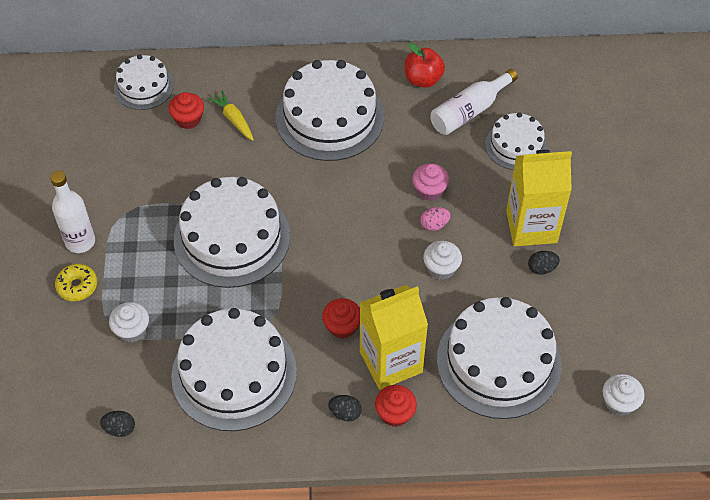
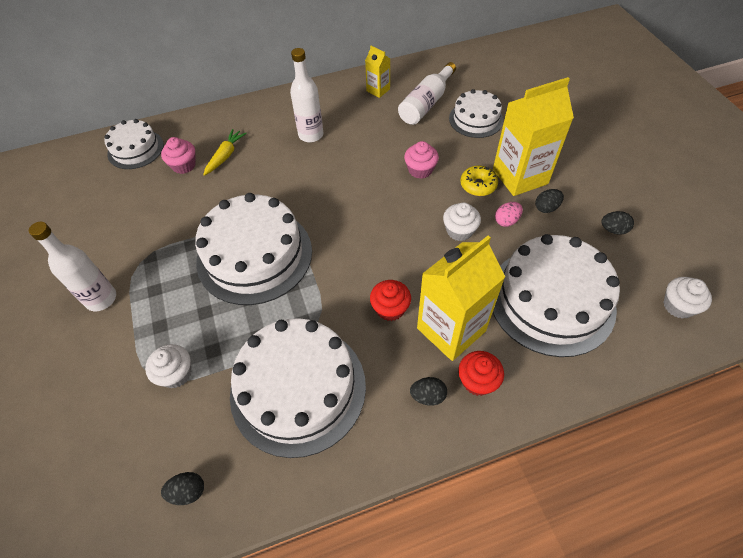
camera: 15 degrees left, 0 degrees up
(77, 286) = (106, 344): yellow donut -> yellow donut (478, 185)
(188, 119) = (184, 165): red cupcake -> pink cupcake
(233, 119) = (225, 156): yellow carrot -> yellow carrot turned 75 degrees clockwise
(329, 117) = (311, 135): white cake -> white bottle
(423, 79) = (378, 90): red apple -> yellow carton
(434, 225) = (437, 196): pink egg -> pink egg (506, 221)
(598, 310) = (613, 230): none -> black egg

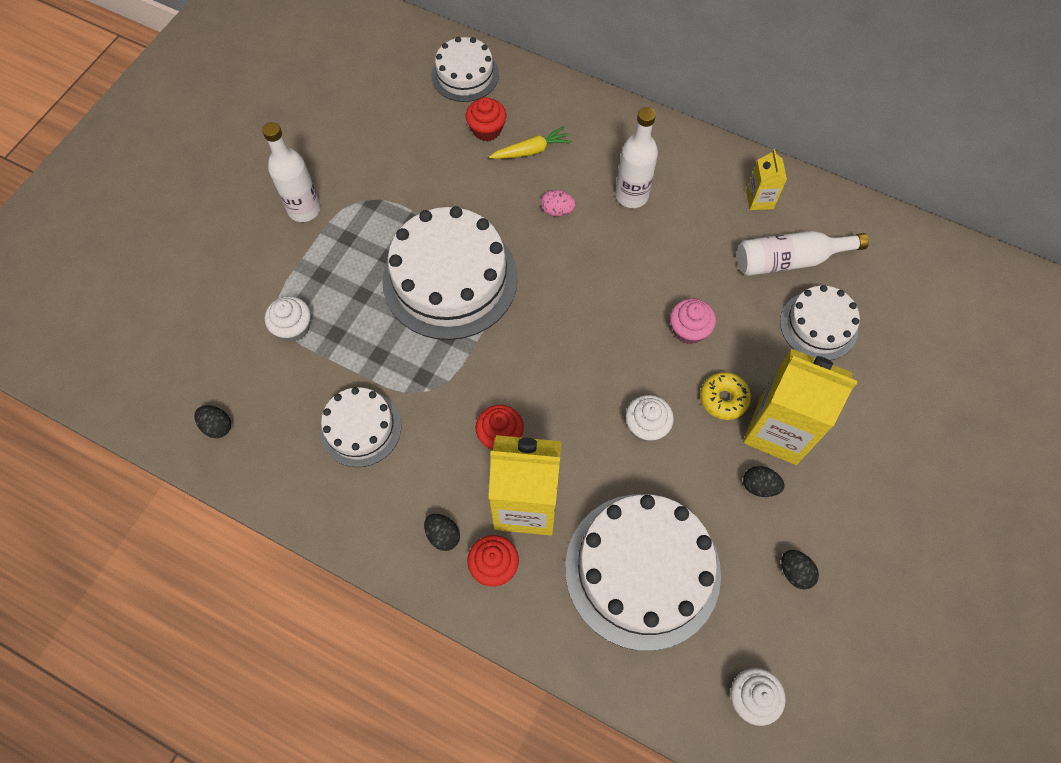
camera: 45 degrees right, 10 degrees up
(184, 165) = (486, 129): pink cupcake -> red cupcake
(298, 388) = (360, 428): white cake -> white cake, size x0.56
(506, 221) = (702, 460): pink egg -> pink egg (557, 211)

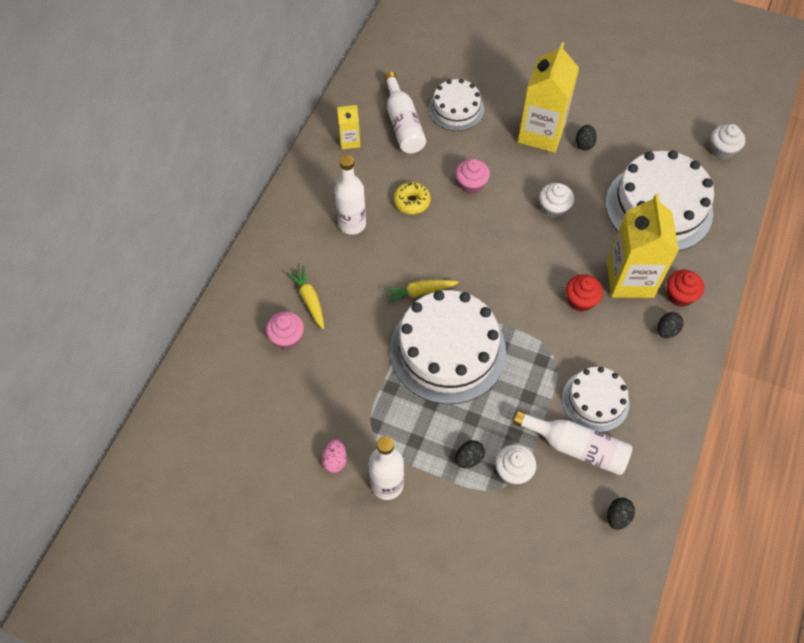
camera: 95 degrees left, 5 degrees down
(307, 397) = (576, 447): none -> white bottle
(465, 75) = (221, 362): white cake -> none
(486, 129) = (287, 337): red cupcake -> pink cupcake
(530, 257) = (419, 292): none -> yellow carrot
(557, 211) = (371, 276): pink egg -> pink egg (335, 460)
(723, 399) = (523, 163): yellow donut -> yellow donut (412, 202)
(795, 572) = (638, 127): black egg -> black egg (468, 458)

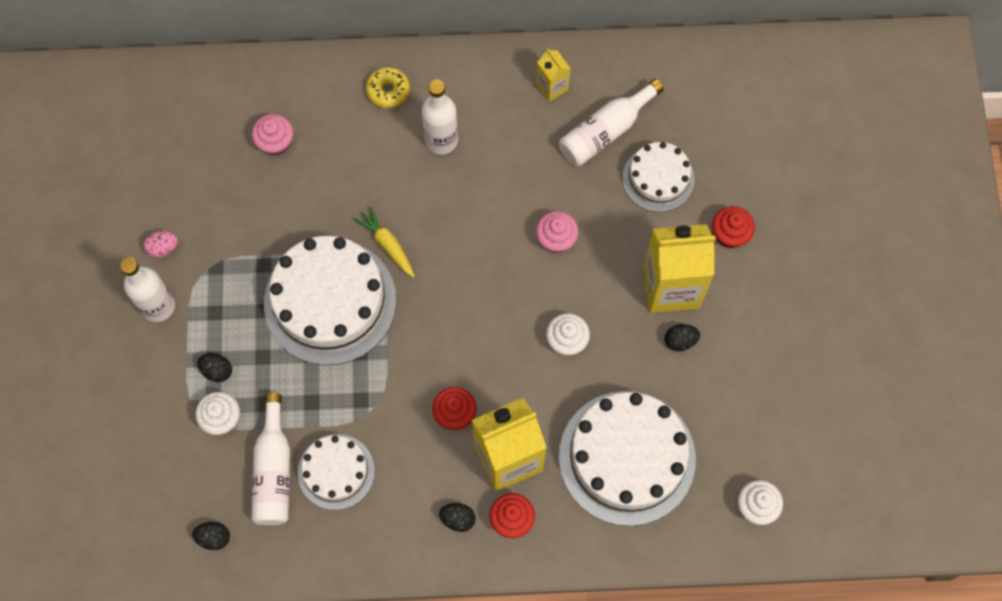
camera: 65 degrees right, 10 degrees up
(309, 299) = (328, 142): yellow carrot -> none
(412, 202) = (500, 187): yellow donut -> yellow donut (388, 91)
(518, 87) = (730, 234): none -> red cupcake

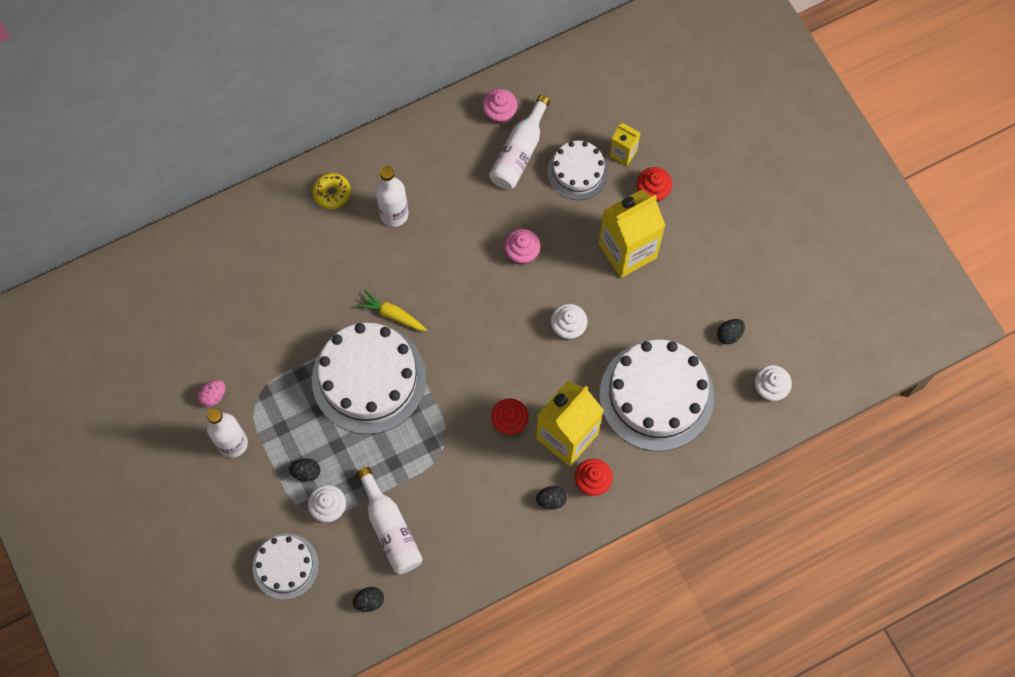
camera: 25 degrees left, 0 degrees up
(275, 142) = (262, 273): pink cupcake -> pink cupcake (499, 113)
(336, 471) = (439, 507): white cake -> white cake (285, 566)
(552, 87) = (460, 135): yellow carton -> yellow carton (623, 153)
(680, 341) = (654, 289): black egg -> black egg (729, 334)

